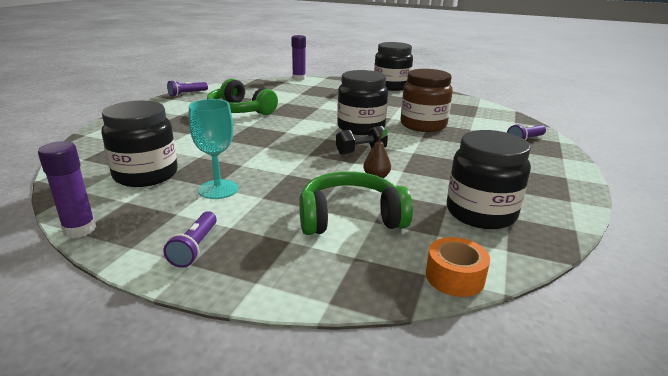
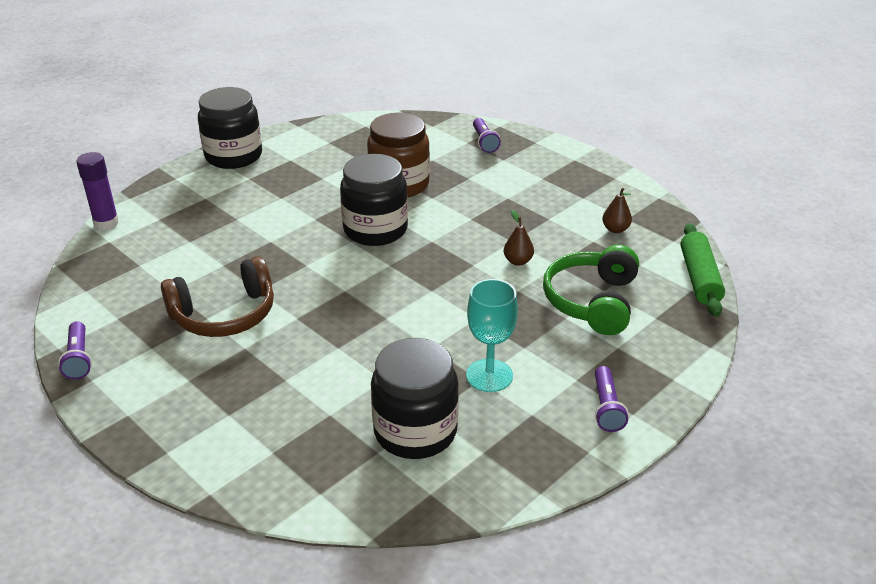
camera: 65 degrees left, 10 degrees up
(80, 229) = (536, 490): purple glue stick -> none
(195, 247) = (606, 407): purple flashlight -> purple flashlight turned 60 degrees clockwise
(240, 110) = (224, 314): green headphones -> brown headphones
(361, 151) = (448, 251): black dumbbell -> none
(454, 277) = (699, 278): orange tape -> green rolling pin
(481, 213) = (615, 229): black jar -> brown pear

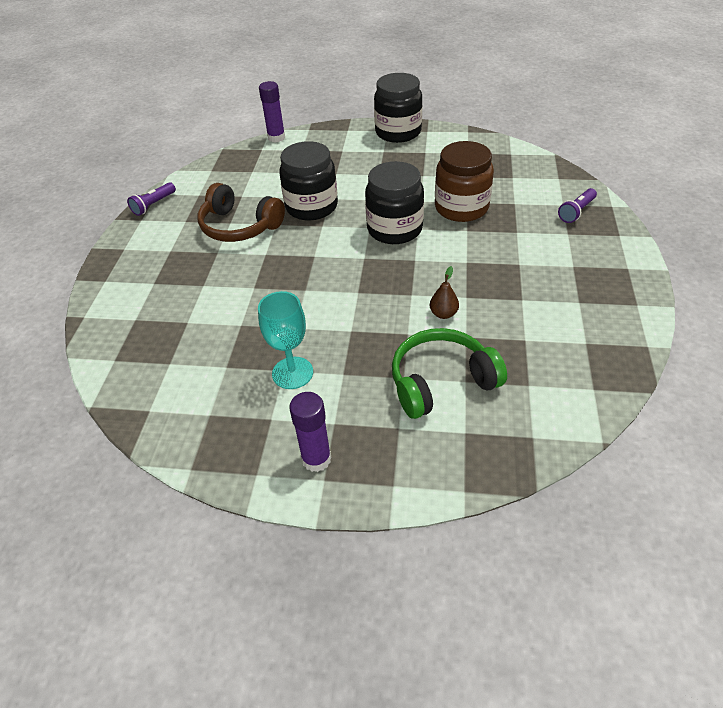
camera: 55 degrees right, 10 degrees up
(415, 431) = (202, 369): black jar -> black jar (311, 207)
(606, 407) = (316, 459): purple flashlight -> purple glue stick
(615, 229) = (559, 344): brown pear -> none
(699, 278) = (558, 434): green rolling pin -> none

